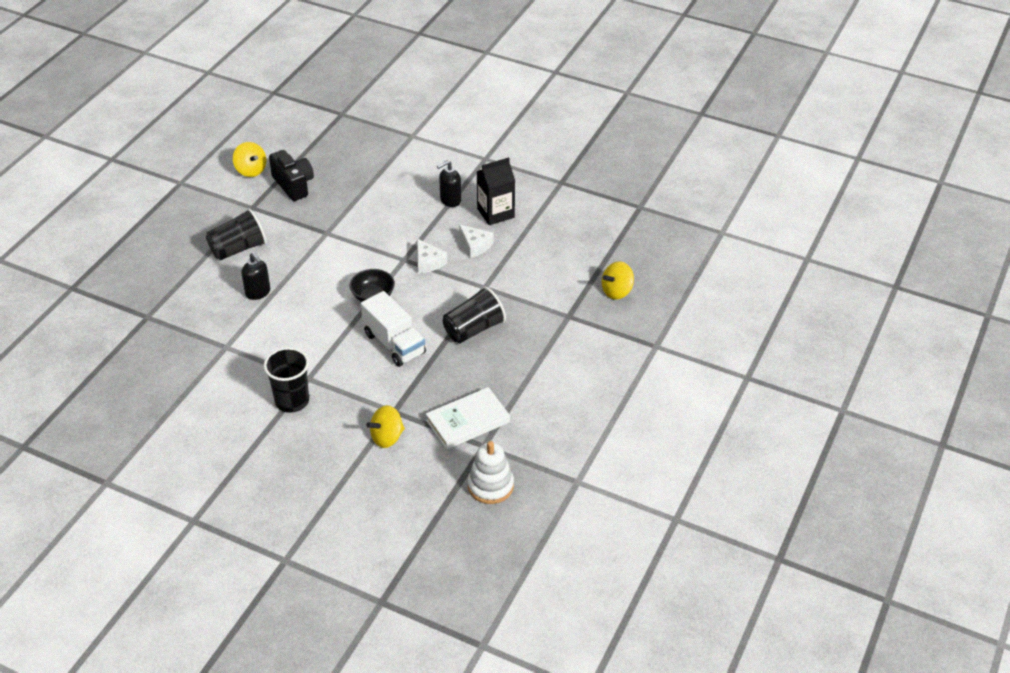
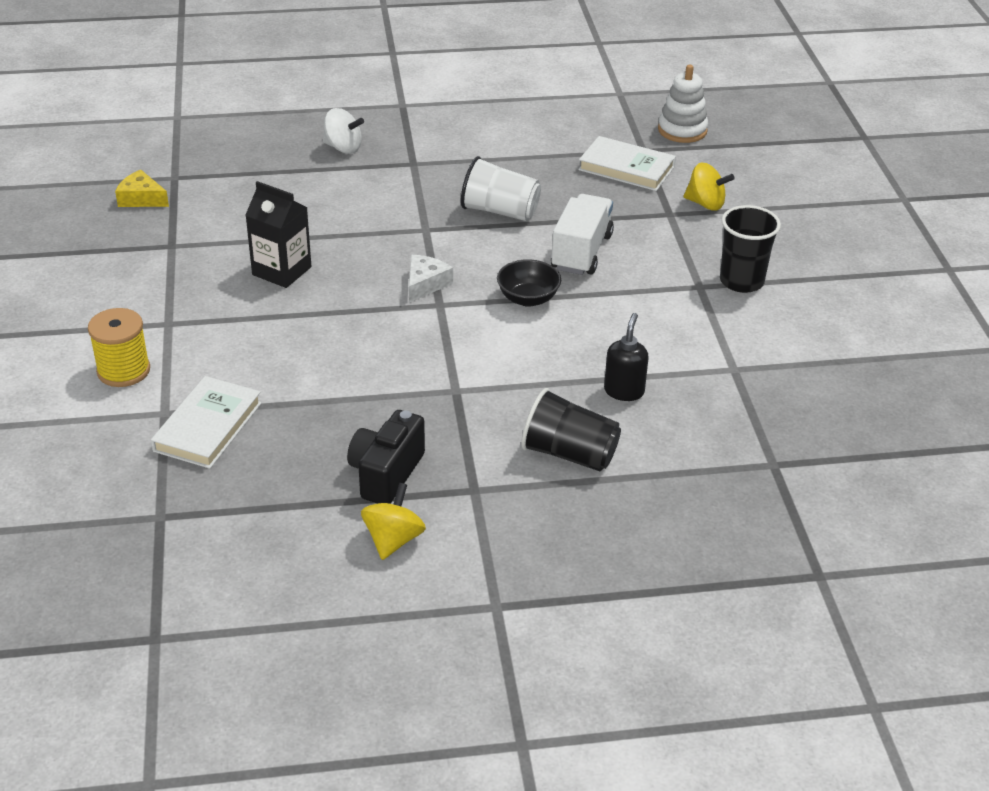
camera: 125 degrees left, 5 degrees down
(387, 145) = (207, 427): none -> white book
(450, 200) = (288, 316): black soap dispenser -> none
(458, 133) = (123, 371): none -> yellow spool
(473, 329) = (500, 211): black cup -> white cup
(475, 245) = (360, 262): white cheese -> none
(617, 291) = (343, 148): yellow spinning top -> white spinning top
(624, 186) = (141, 198): none -> yellow cheese

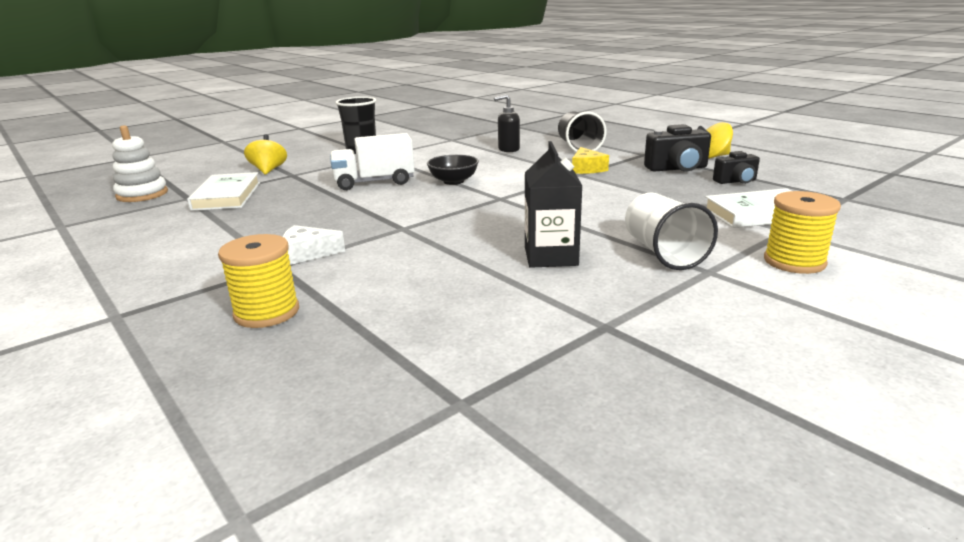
camera: 120 degrees left, 15 degrees down
(141, 198) = (548, 402): yellow cheese -> yellow cheese (586, 169)
(294, 484) = (736, 181): none -> black camera
(343, 148) = (267, 312): white spinning top -> yellow spool
(425, 284) = (482, 207): white cheese -> white cheese (307, 253)
(500, 211) = (341, 214): white cup -> white cup (663, 253)

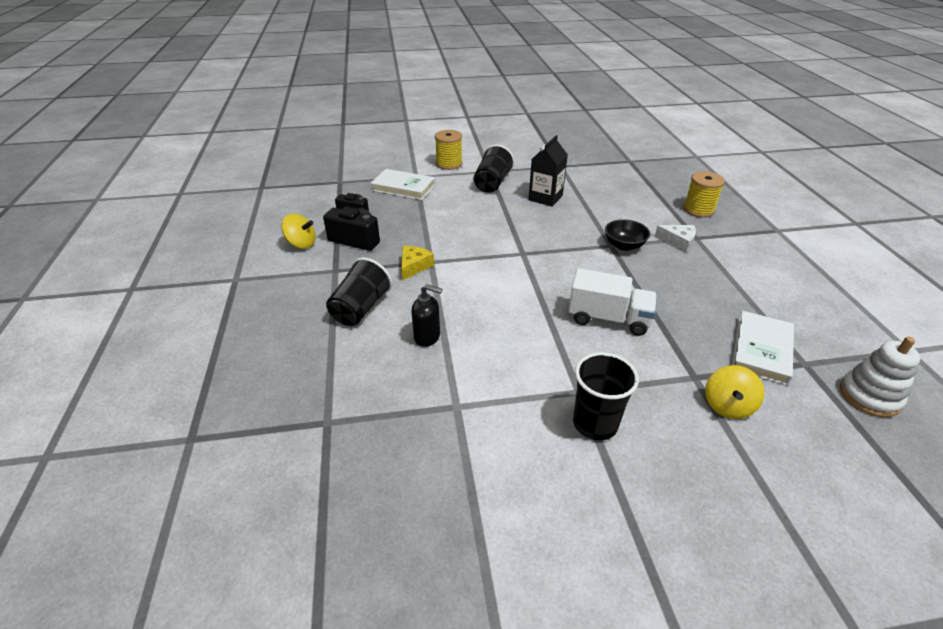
camera: 150 degrees left, 15 degrees up
(453, 181) = (537, 291): black bowl -> black bowl (624, 245)
(663, 253) = (492, 183): white cup -> black cup

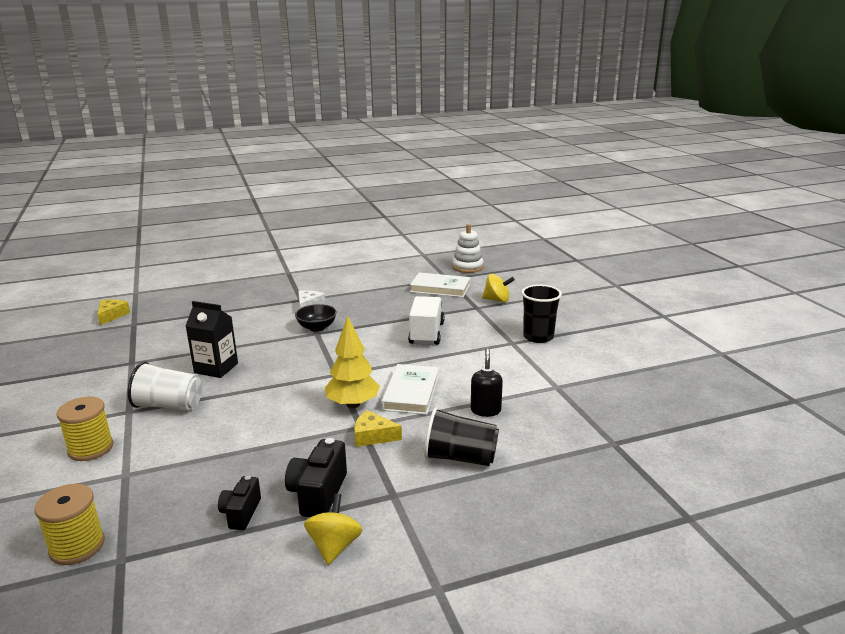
camera: 100 degrees left, 15 degrees down
(403, 187) = (163, 480): white book -> white book (411, 393)
(466, 259) = (353, 404): none -> yellow tree
(492, 183) = (169, 405): black cup -> white cup
(645, 151) = (112, 315): none -> yellow cheese
(698, 210) = (252, 297): yellow spool -> yellow spool (77, 546)

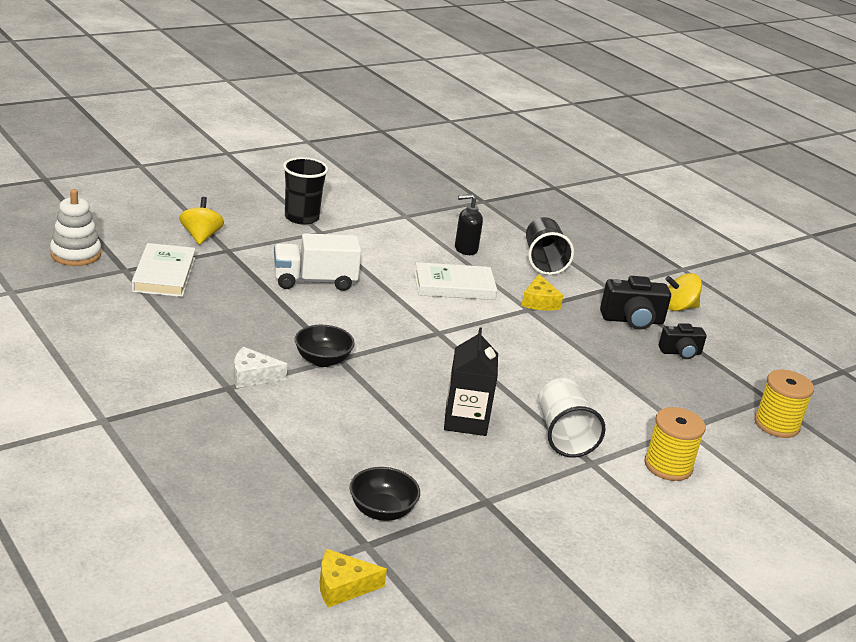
camera: 110 degrees left, 5 degrees up
(155, 330) = (382, 511): none -> black bowl
(353, 404) = (493, 316): yellow tree -> none

